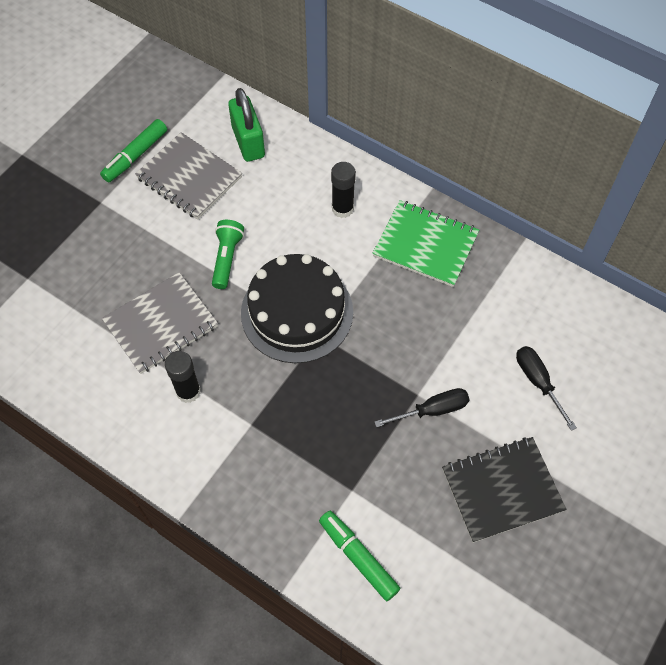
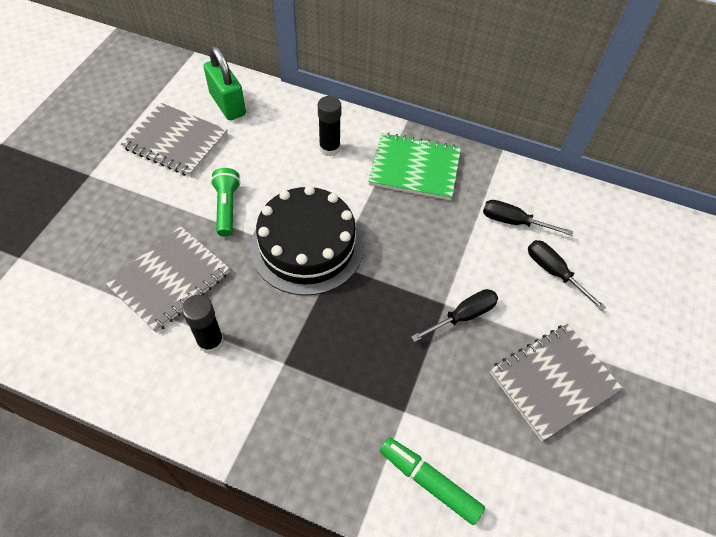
camera: 15 degrees left, 5 degrees down
(135, 156) = (119, 130): green marker -> none
(502, 490) = (553, 381): black notebook -> grey notebook
(512, 321) = (513, 222): none -> black screwdriver

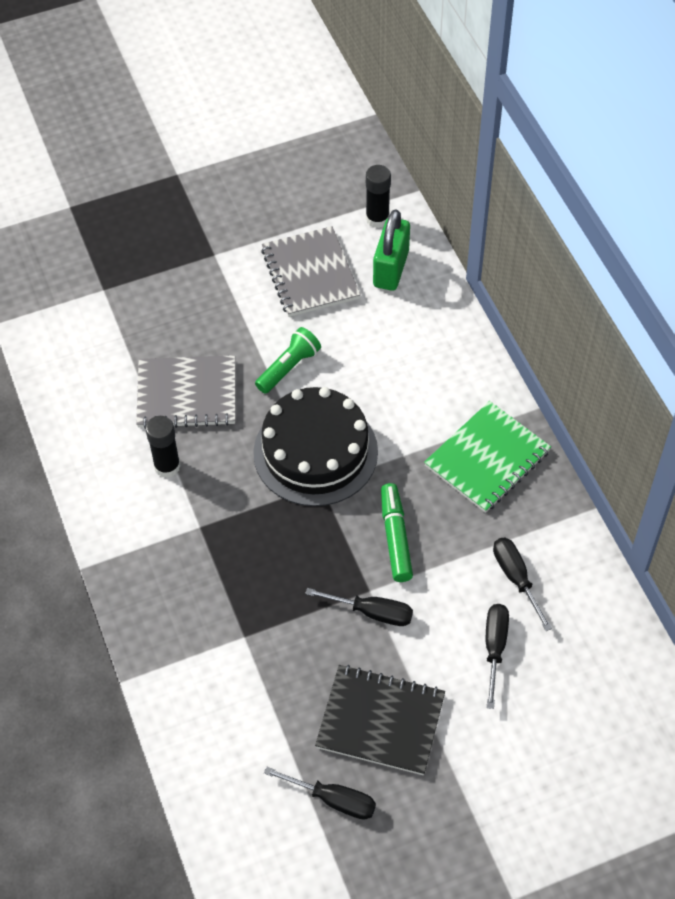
camera: 50 degrees right, 0 degrees up
(329, 148) = (433, 380): black glue stick -> black glue stick (377, 218)
(414, 168) = (487, 458): green notebook -> green notebook turned 75 degrees clockwise
(429, 482) = (206, 695): green marker -> green marker (395, 537)
(553, 381) = (380, 721): grey notebook -> black notebook
(594, 465) = (334, 800): none -> black screwdriver

